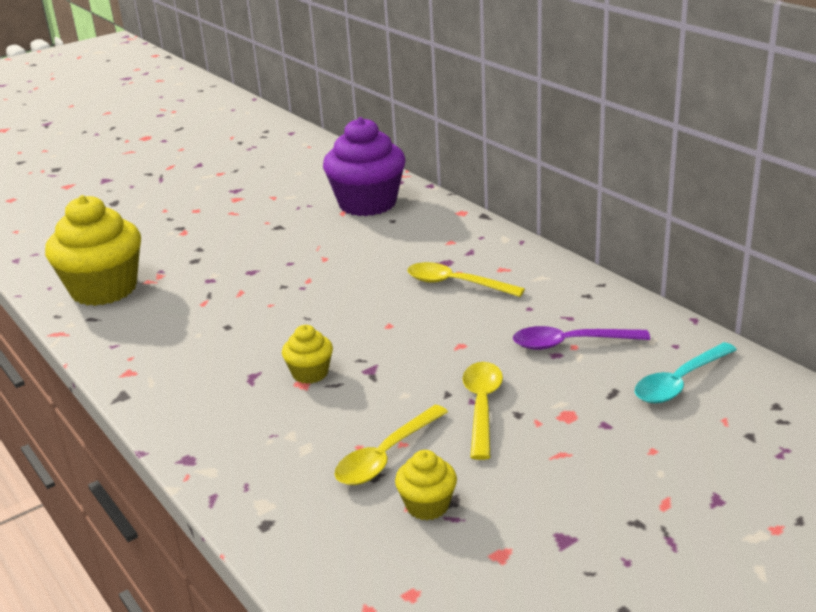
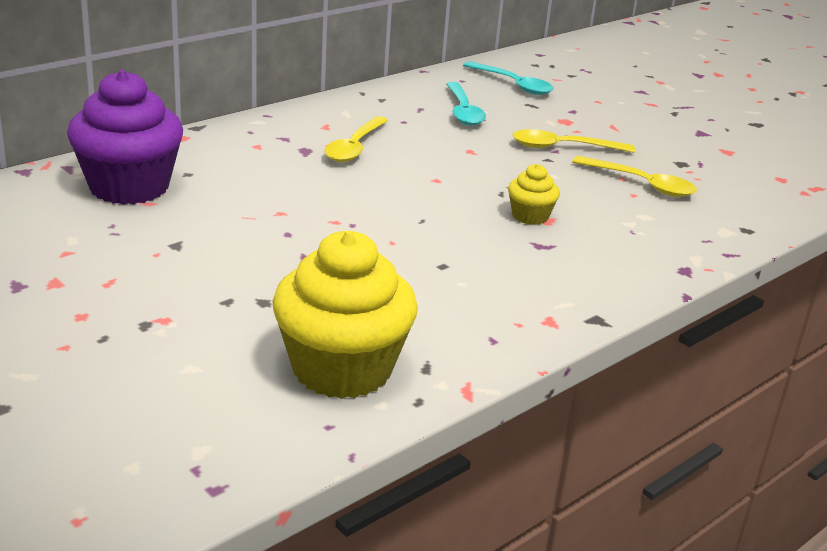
camera: 100 degrees left, 0 degrees up
(427, 505) = (692, 171): yellow cupcake -> none
(570, 343) = (463, 111): purple spoon -> turquoise spoon

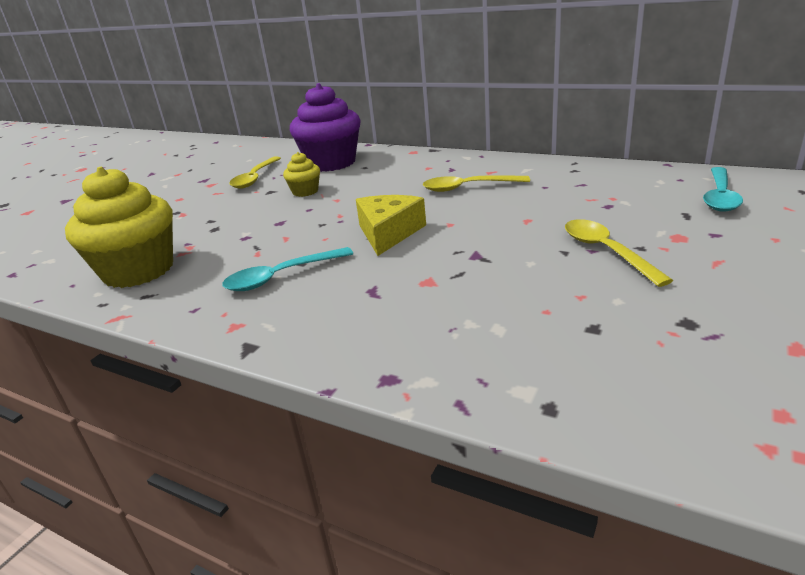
camera: 75 degrees right, 0 degrees up
(422, 210) = (388, 233): none -> yellow cheese
(463, 111) = (608, 197): turquoise spoon -> turquoise spoon (281, 277)
(530, 216) = (425, 273): yellow cupcake -> yellow cupcake (305, 191)
(641, 184) = (581, 309): yellow spoon -> yellow spoon (255, 178)

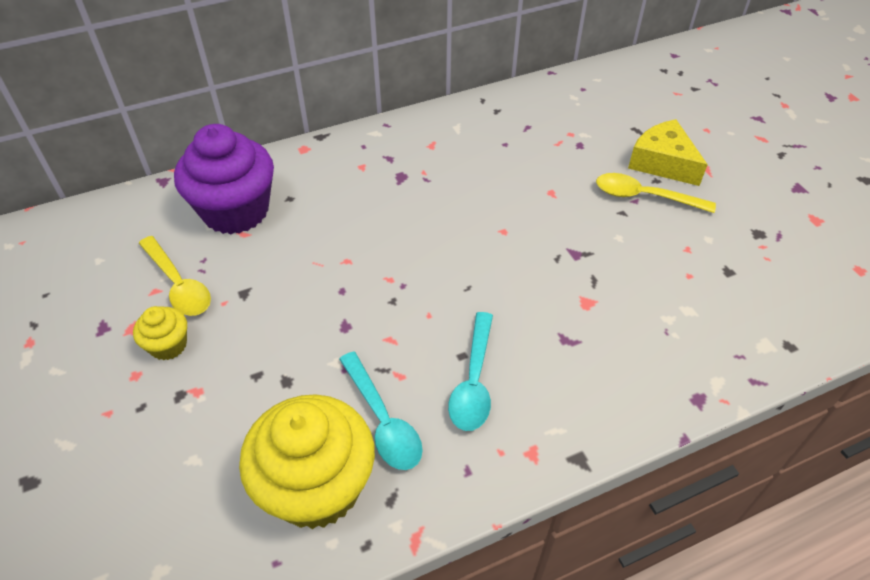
camera: 55 degrees left, 20 degrees up
(305, 191) = (289, 269): yellow cupcake -> yellow cupcake (168, 345)
(388, 233) = (473, 273): yellow cheese -> yellow cheese (662, 163)
(468, 187) = (446, 177): yellow spoon -> none
(720, 196) = (630, 99): turquoise spoon -> turquoise spoon (383, 420)

